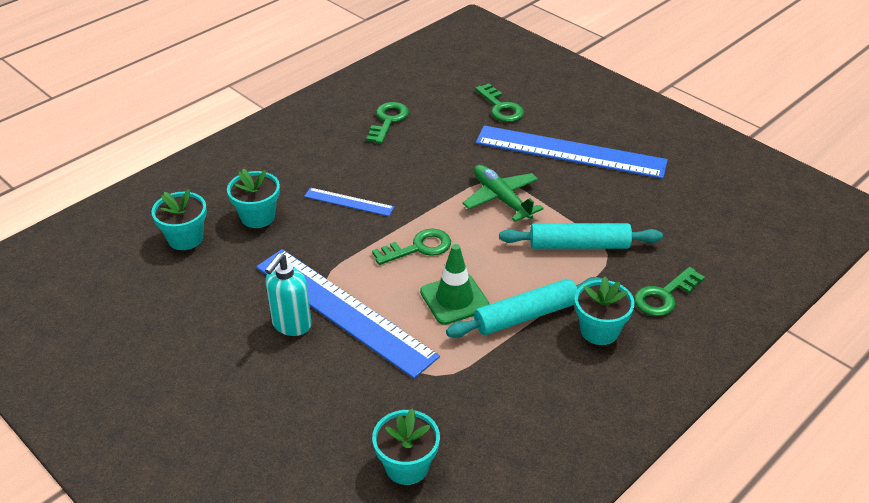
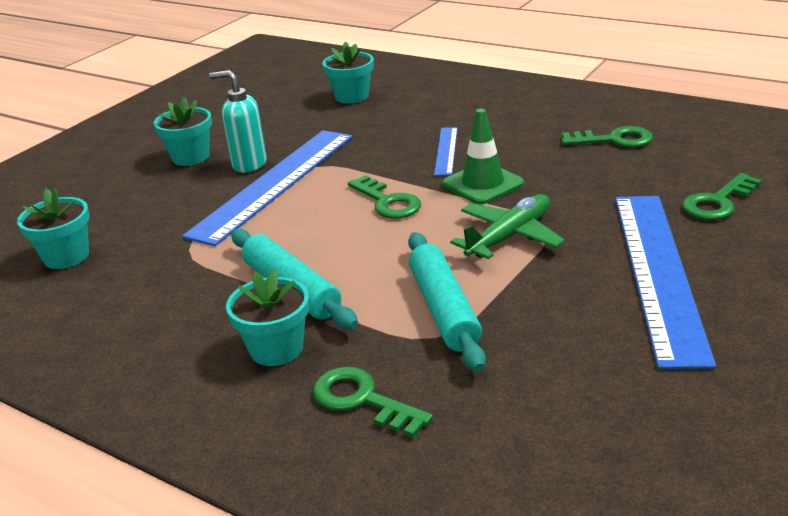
camera: 80 degrees right, 10 degrees down
(258, 217) = (397, 116): turquoise flower pot -> turquoise flower pot (191, 157)
(454, 299) = (308, 239): green traffic cone -> green traffic cone (482, 184)

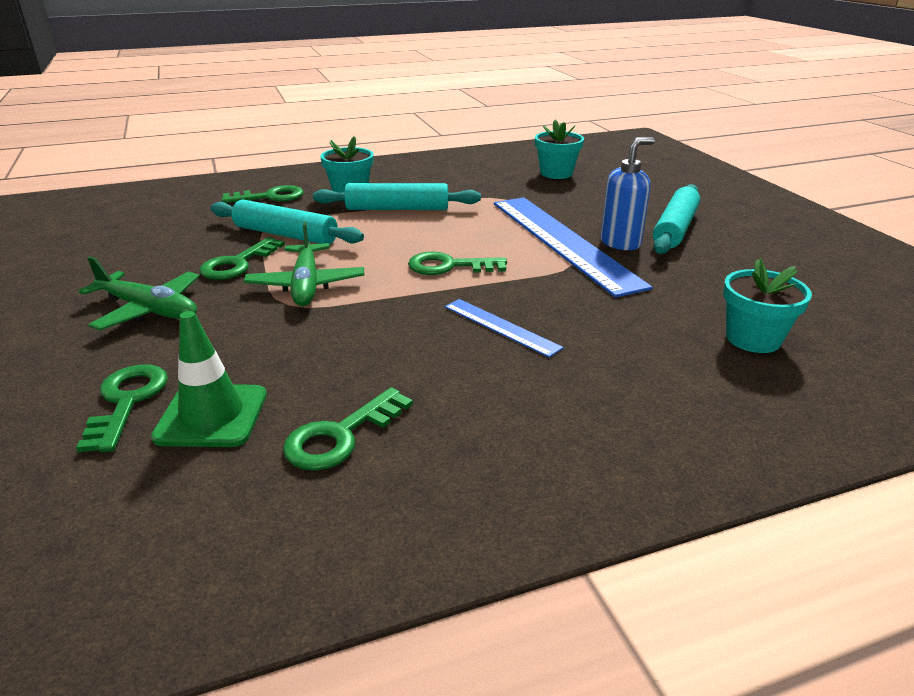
camera: 125 degrees right, 0 degrees up
(191, 157) = (675, 229): turquoise flower pot -> turquoise rolling pin
(249, 164) = (620, 243): turquoise soap dispenser -> blue soap dispenser
(482, 184) = (401, 312): green traffic cone -> green traffic cone (212, 416)
(534, 290) = (237, 264): none -> green key
(657, 272) = (148, 310): blue ruler -> green plane

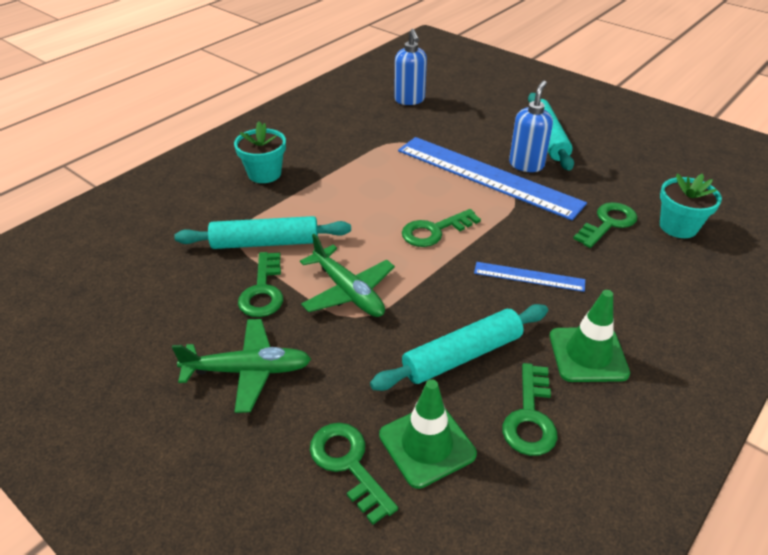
camera: 30 degrees left, 10 degrees up
(270, 197) = (195, 201): green key -> green key (608, 223)
(397, 209) = (327, 180): turquoise rolling pin -> turquoise rolling pin (462, 355)
(479, 410) = (588, 354): none -> green traffic cone
(556, 173) = (409, 100): turquoise flower pot -> blue soap dispenser

